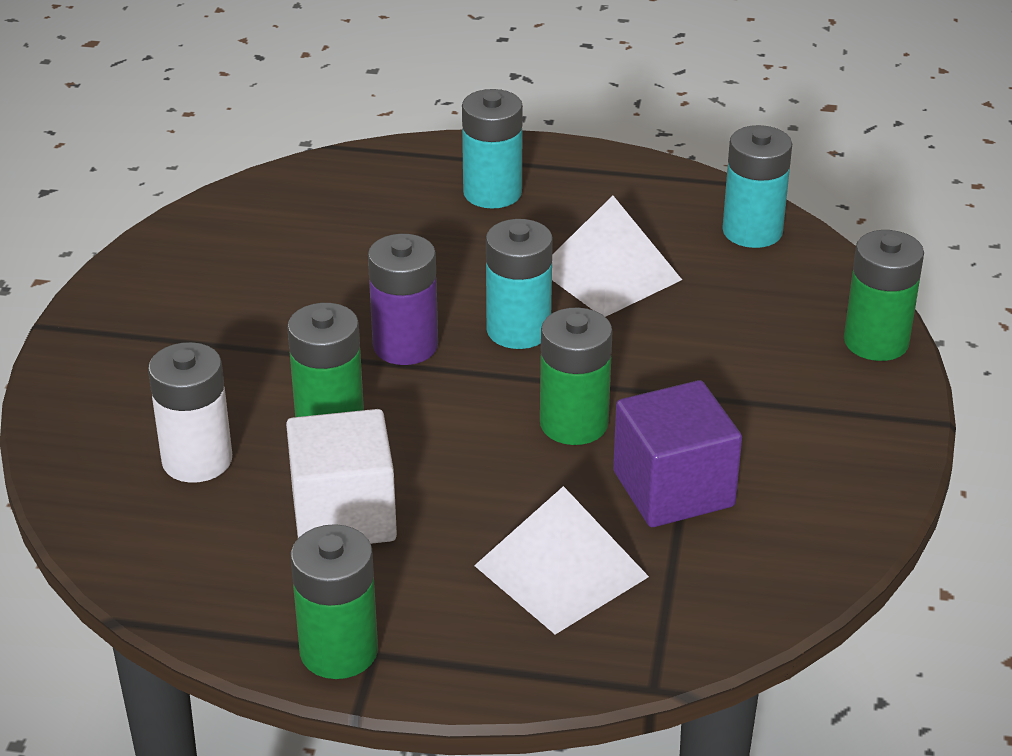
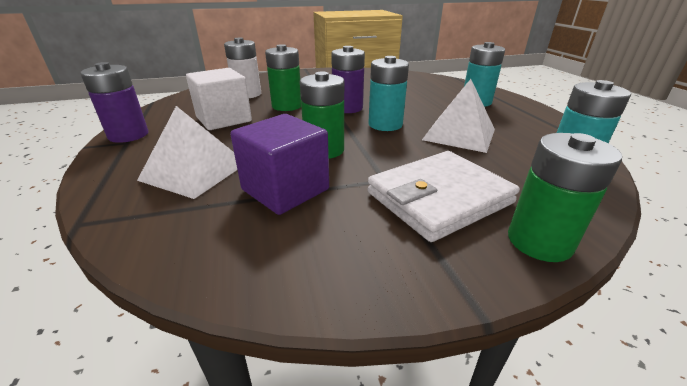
camera: 65 degrees right, 5 degrees down
(339, 651) = (128, 135): green battery -> purple battery
(766, 370) = (439, 198): none -> white wallet

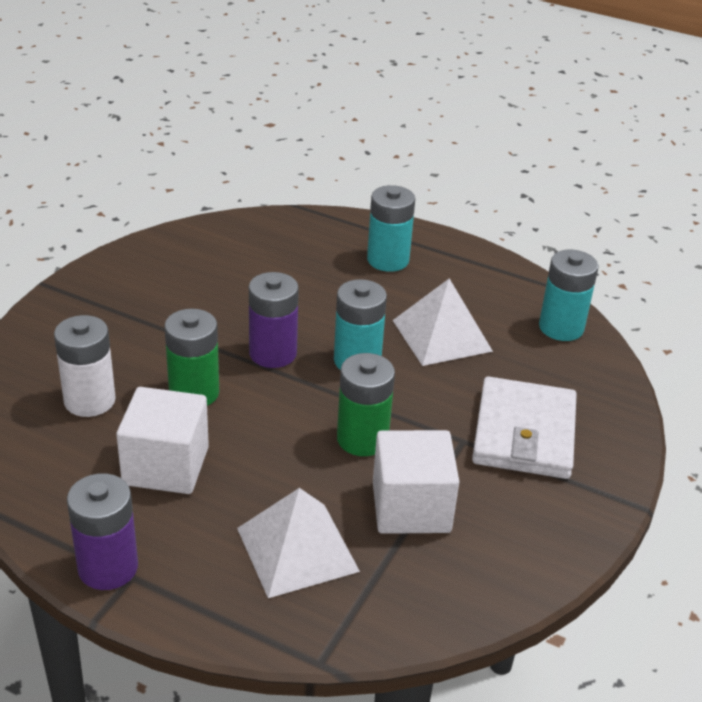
camera: 50 degrees left, 5 degrees up
(285, 189) = (411, 507): purple cube -> white cube
(539, 241) = (617, 431): green battery -> none

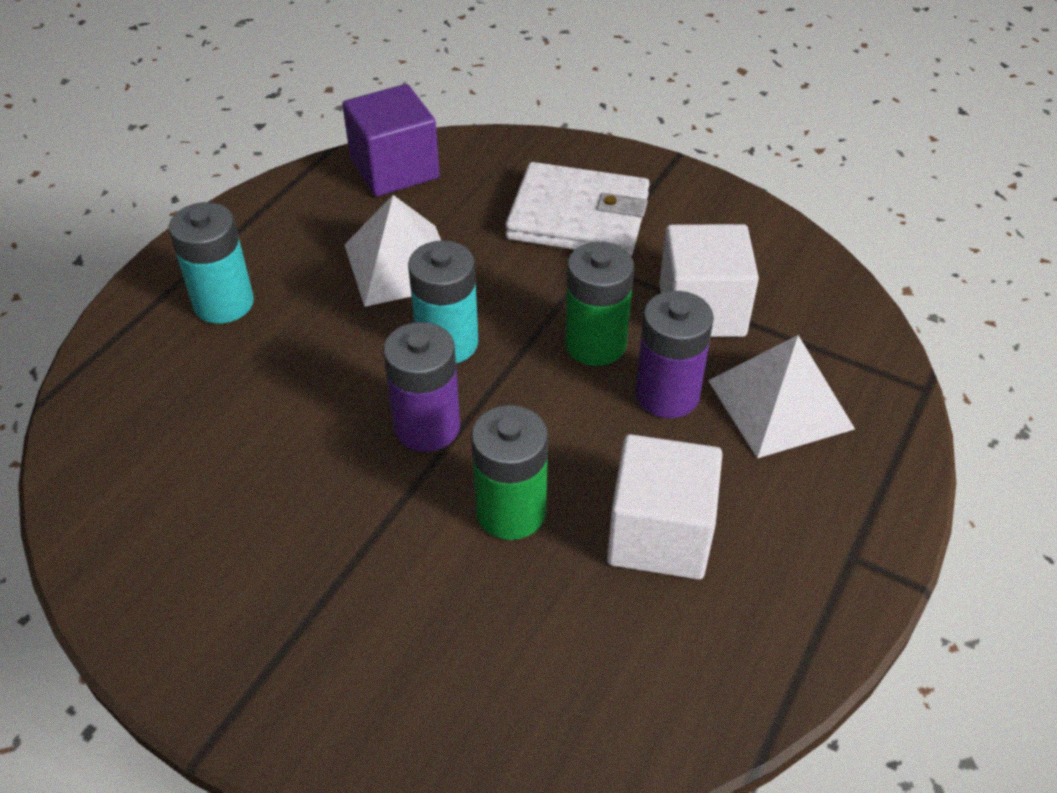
camera: 85 degrees left, 10 degrees up
(89, 400) = (528, 639): white battery -> none
(108, 567) = (844, 582): purple battery -> purple battery (667, 394)
(561, 327) = (394, 169): turquoise battery -> purple cube

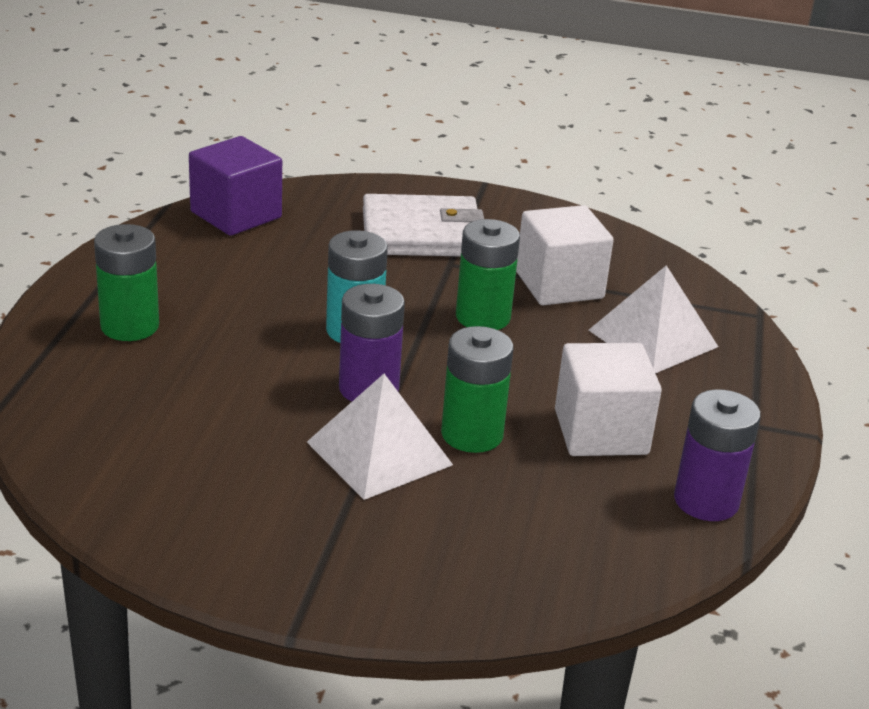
camera: 20 degrees left, 15 degrees down
(224, 303) = (130, 326): turquoise battery -> green battery
(401, 264) = (281, 281): white pyramid -> white pyramid (379, 453)
(667, 394) = (560, 343): purple battery -> purple battery (706, 501)

